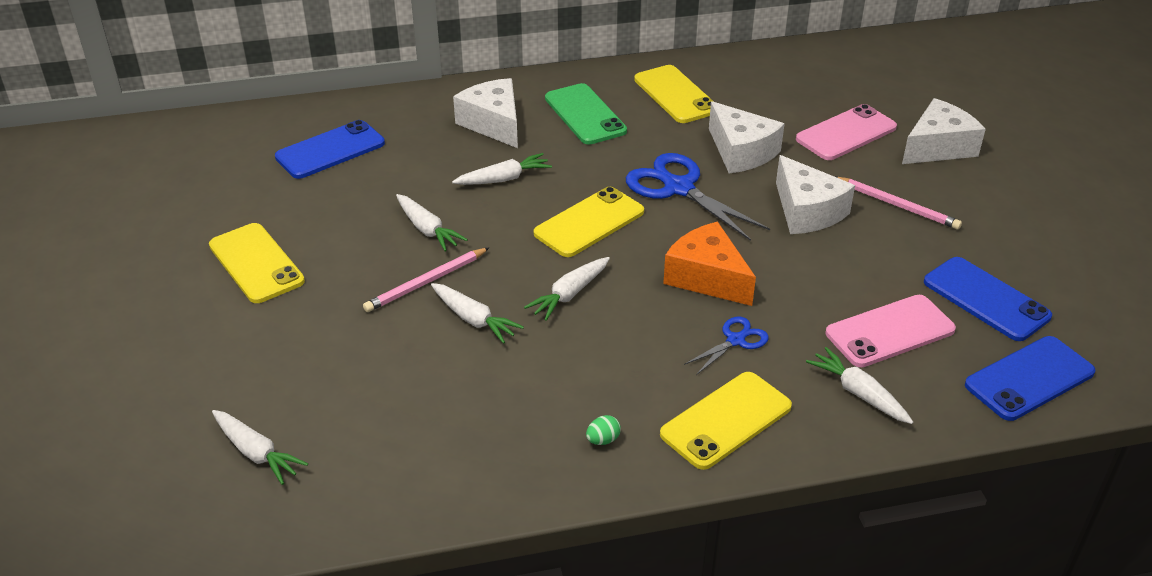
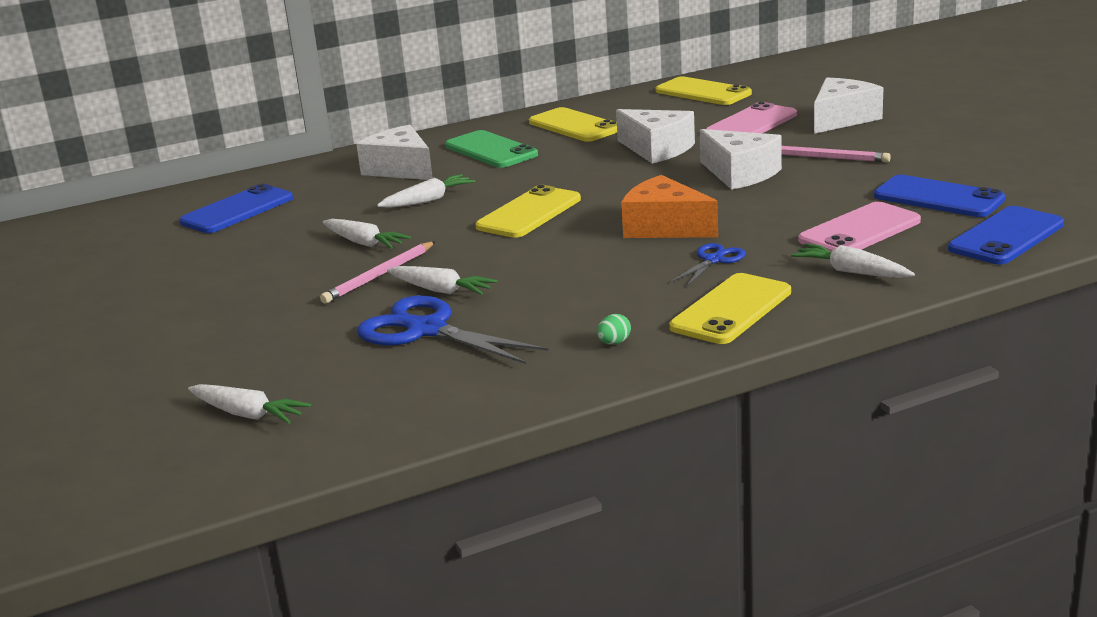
camera: 10 degrees left, 15 degrees down
(256, 263) = (190, 292): yellow phone -> yellow phone (703, 92)
(569, 294) = (532, 259): white carrot -> none
(679, 188) = (607, 179): blue scissors -> blue scissors (427, 330)

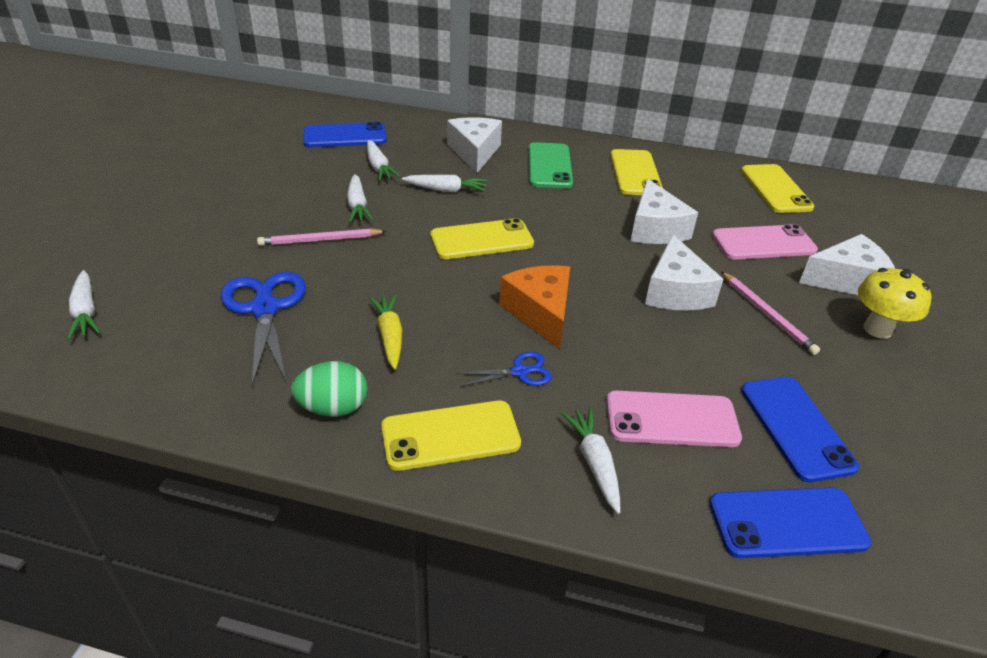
camera: 35 degrees right, 15 degrees up
(441, 290) = (327, 277): white carrot -> white carrot (379, 167)
(573, 292) = (390, 336): none -> yellow carrot
(614, 343) = (333, 408): green egg -> green egg, size x2.01
(903, 133) = (877, 329): none -> yellow mushroom

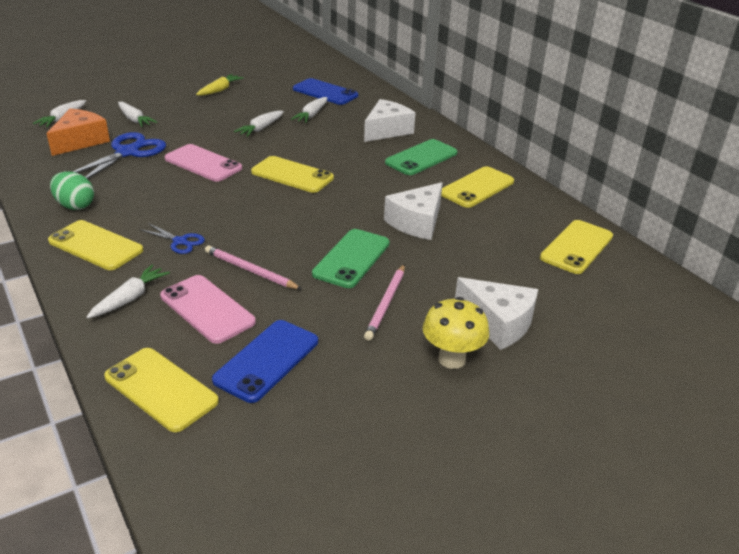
camera: 45 degrees right, 5 degrees down
(320, 240) = (209, 136): pink pencil -> pink pencil (250, 270)
(390, 336) = (155, 192): yellow carrot -> yellow carrot (219, 90)
(446, 190) = (326, 142): white carrot -> white carrot (134, 120)
(540, 313) = (248, 224): orange cheese -> orange cheese (80, 141)
(675, 291) = (351, 258): white cheese -> green phone
(763, 243) = (482, 269): pink phone -> pink phone (203, 163)
(787, 523) = (161, 389): blue phone -> yellow phone

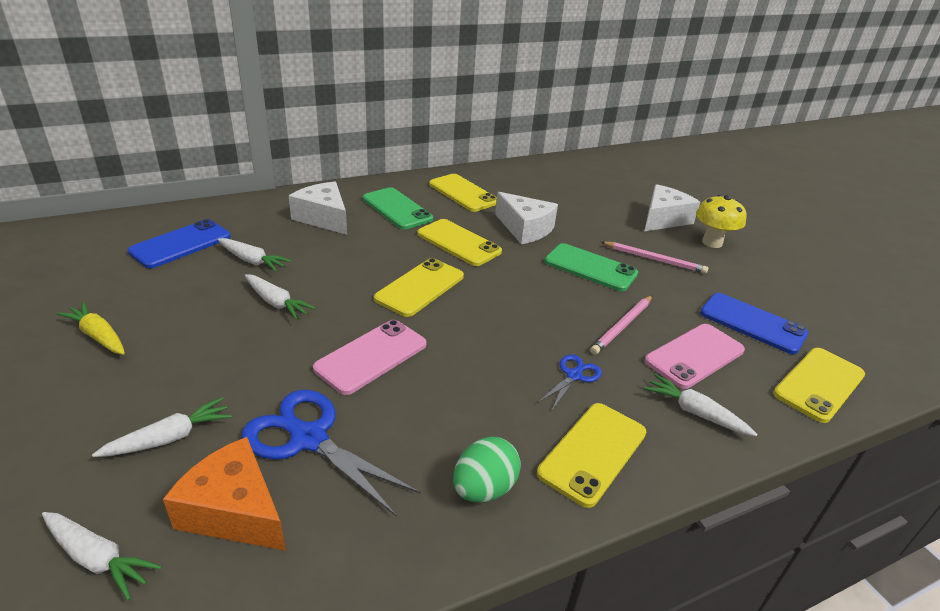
camera: 85 degrees left, 0 degrees up
(576, 247) = (559, 174): yellow phone -> yellow phone (458, 243)

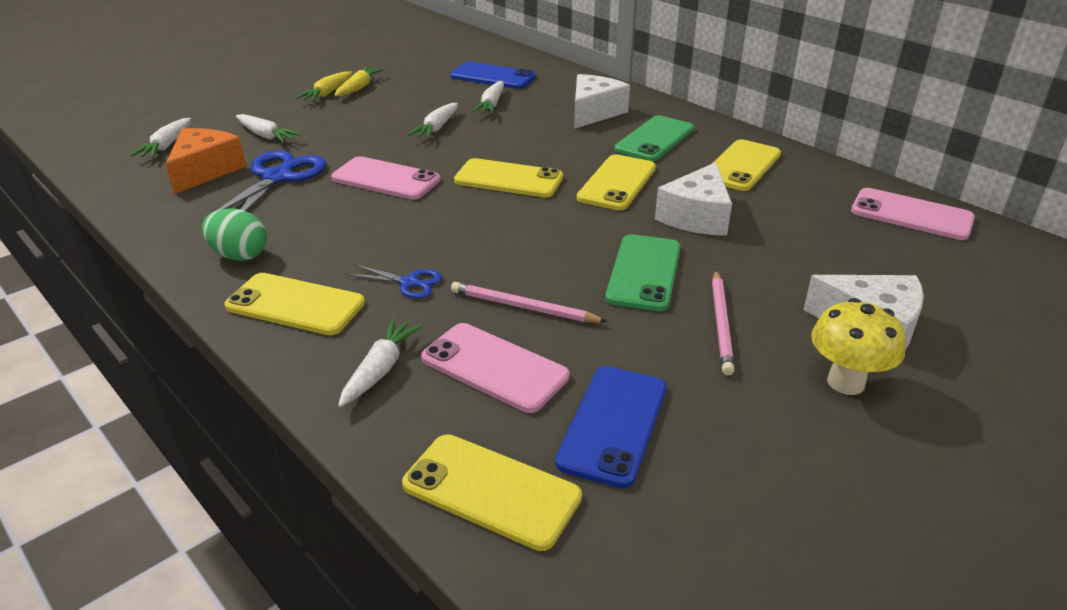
camera: 75 degrees right, 0 degrees up
(84, 364) = (327, 93): none -> yellow carrot
(554, 170) = (911, 215): none -> pink phone

